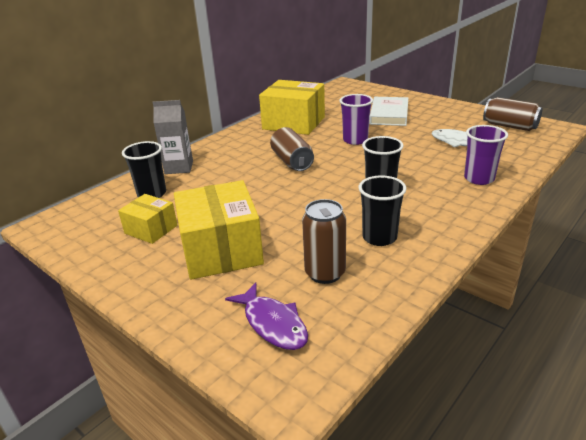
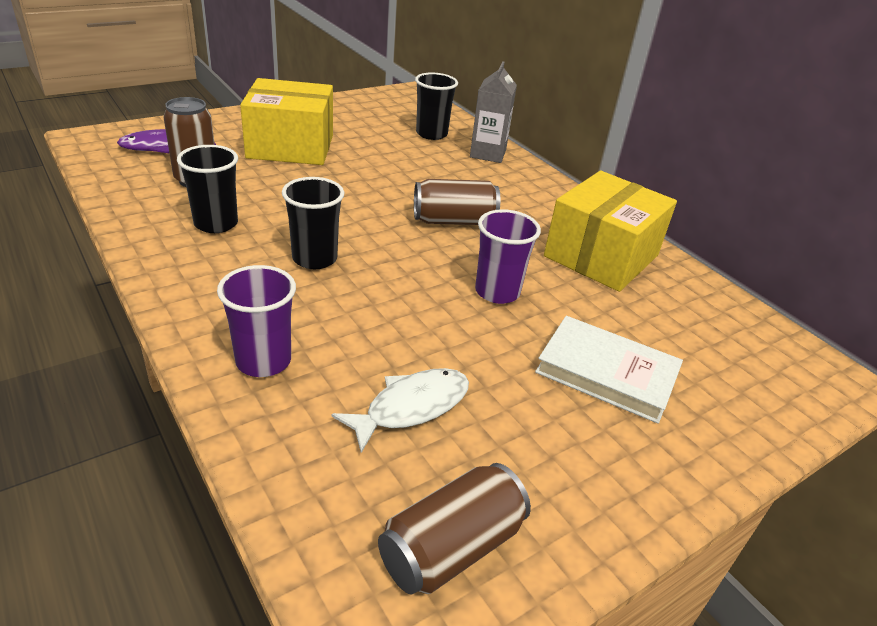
camera: 100 degrees right, 5 degrees up
(151, 229) = (359, 126): yellow box -> none

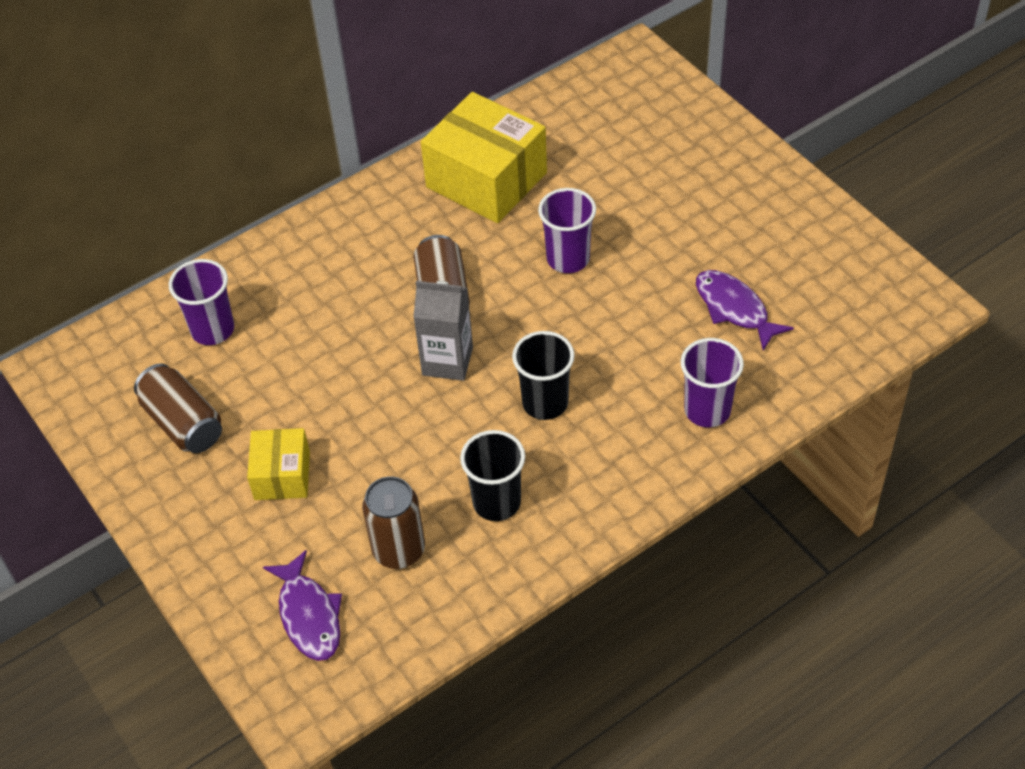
camera: 85 degrees left, 15 degrees up
(291, 146) = (282, 475): yellow box -> yellow box, size x0.55
(411, 407) = (734, 309): white fish -> purple fish
(431, 134) = (212, 330): black cup -> purple cup
(451, 547) = (850, 279): brown can -> brown can (183, 423)
(488, 154) = (264, 270): grey carton -> grey carton (447, 361)
(606, 373) = (663, 191): white book -> none

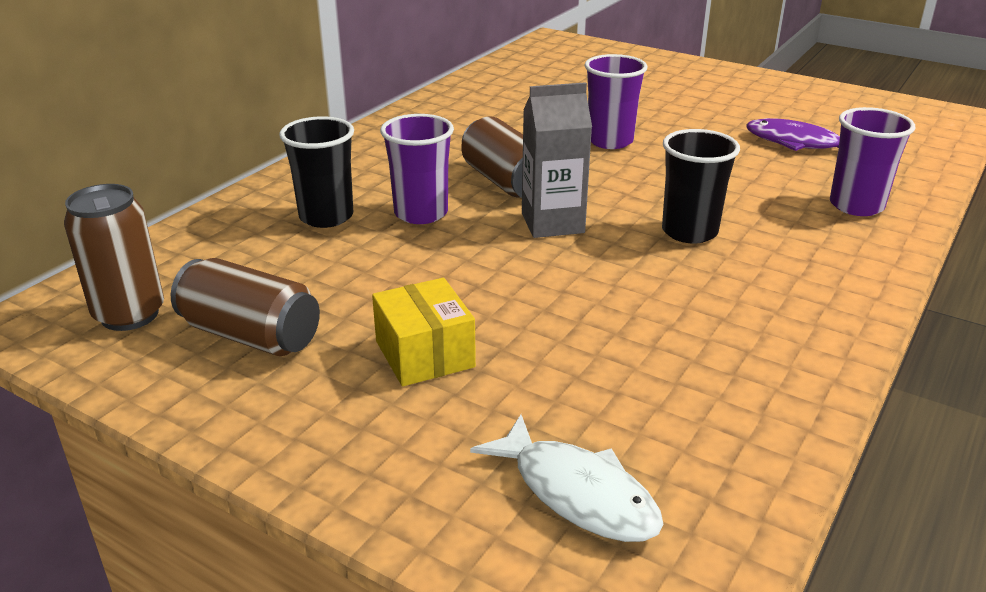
camera: 25 degrees left, 20 degrees down
(212, 330) = (246, 250): purple cup -> purple cup (421, 213)
(309, 615) = (577, 493): purple fish -> white fish
(399, 550) = (643, 389): brown can -> brown can (130, 315)
(486, 180) = (483, 111): yellow box -> none
(496, 502) = (720, 317): black cup -> black cup (326, 216)

